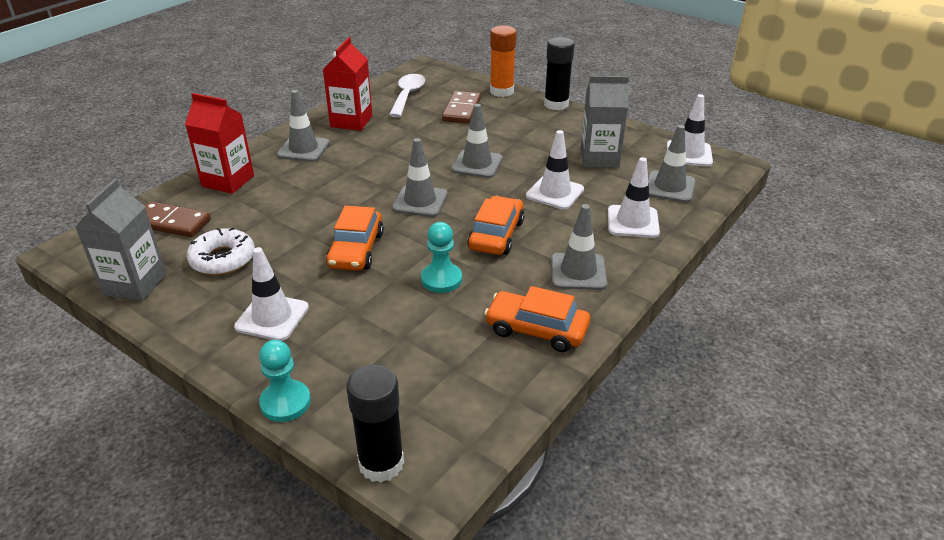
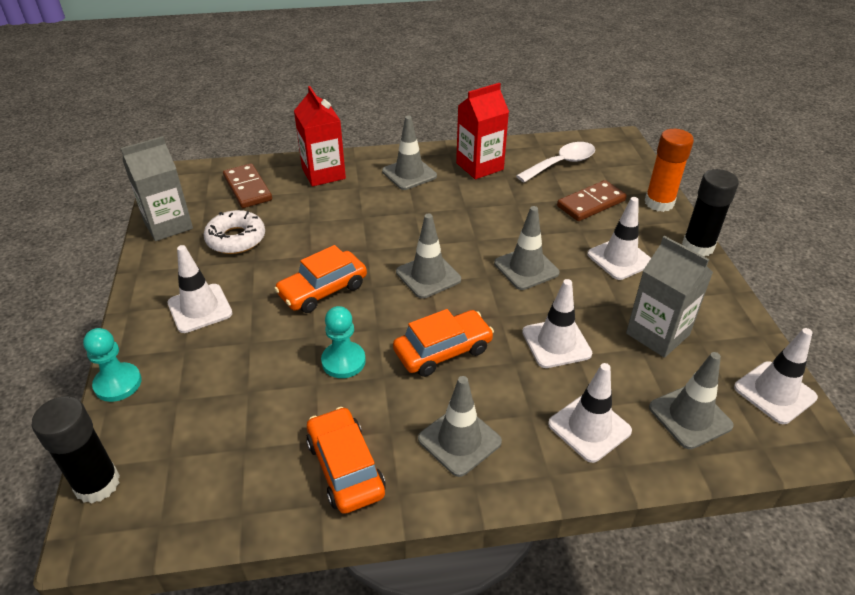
camera: 45 degrees right, 5 degrees up
(523, 131) = (619, 258): none -> white traffic cone

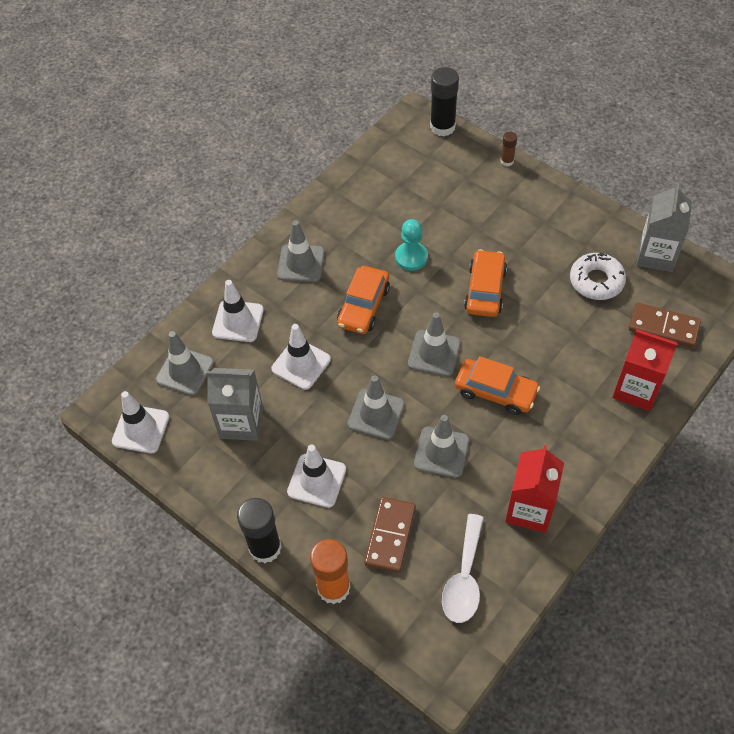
camera: 140 degrees right, 15 degrees up
(118, 383) = (507, 161): turquoise pawn -> brown glue stick
(200, 308) = (535, 223): white traffic cone -> none
(345, 467) = (342, 211): orange car -> orange car (495, 391)
(409, 174) = (573, 447): grey traffic cone -> grey traffic cone (441, 452)

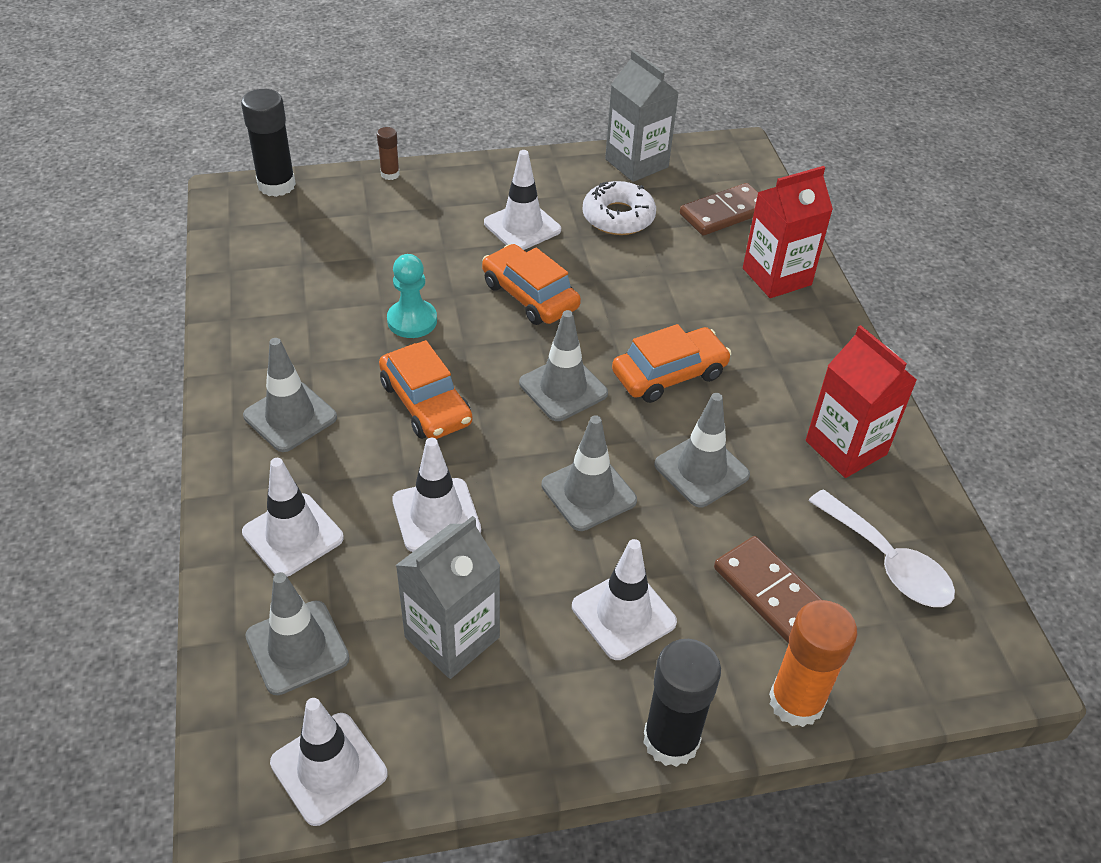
camera: 55 degrees left, 10 degrees down
(535, 246) = (522, 226): none -> white traffic cone

